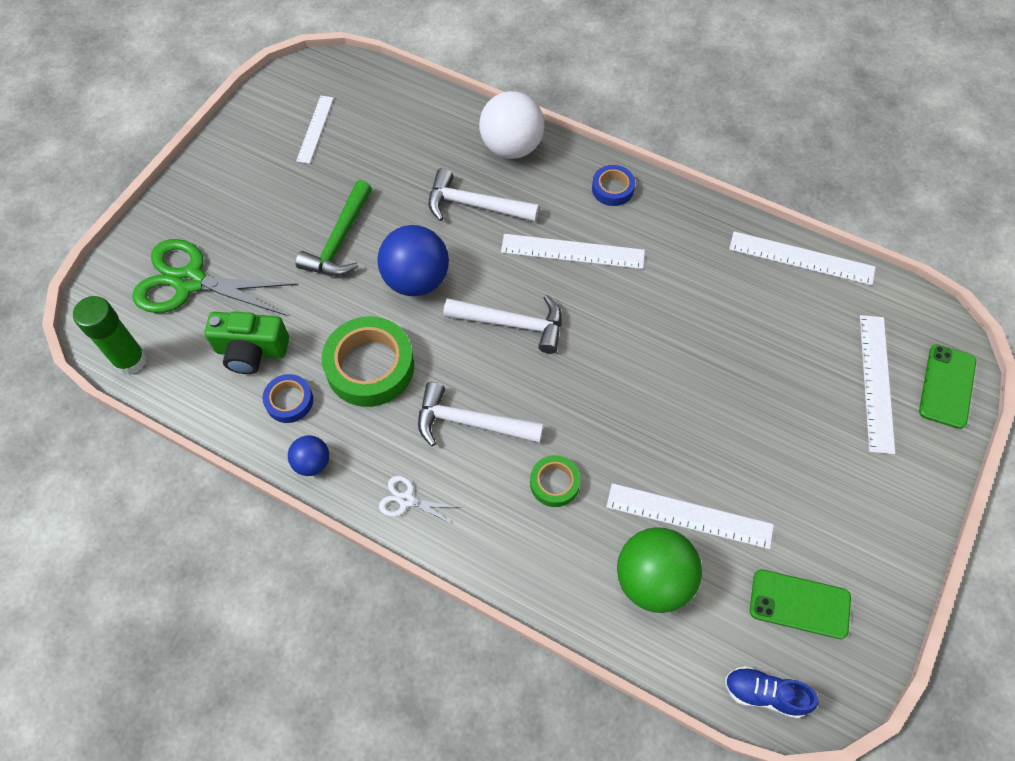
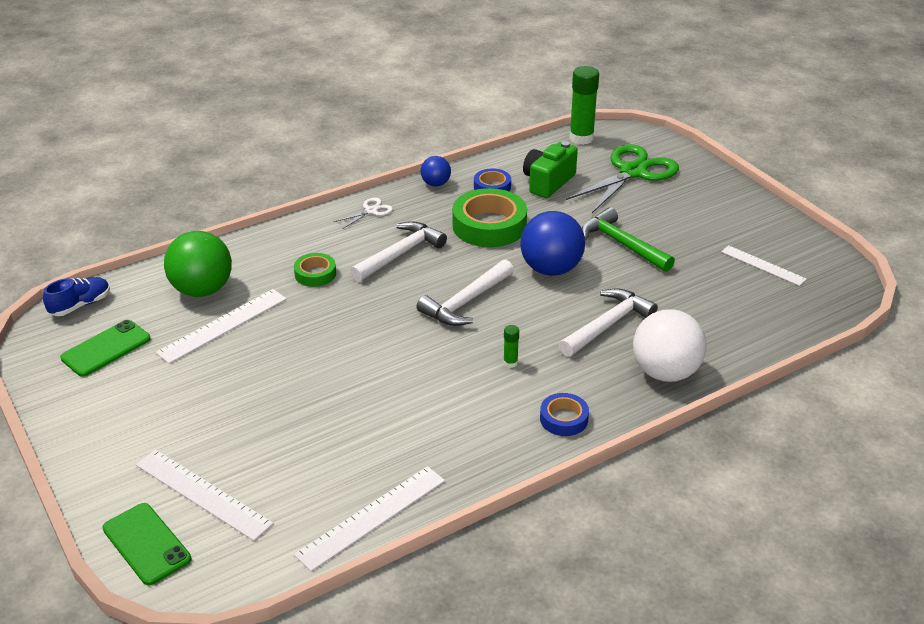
camera: 120 degrees right, 25 degrees down
(572, 251) = (510, 363): white ruler -> green glue stick

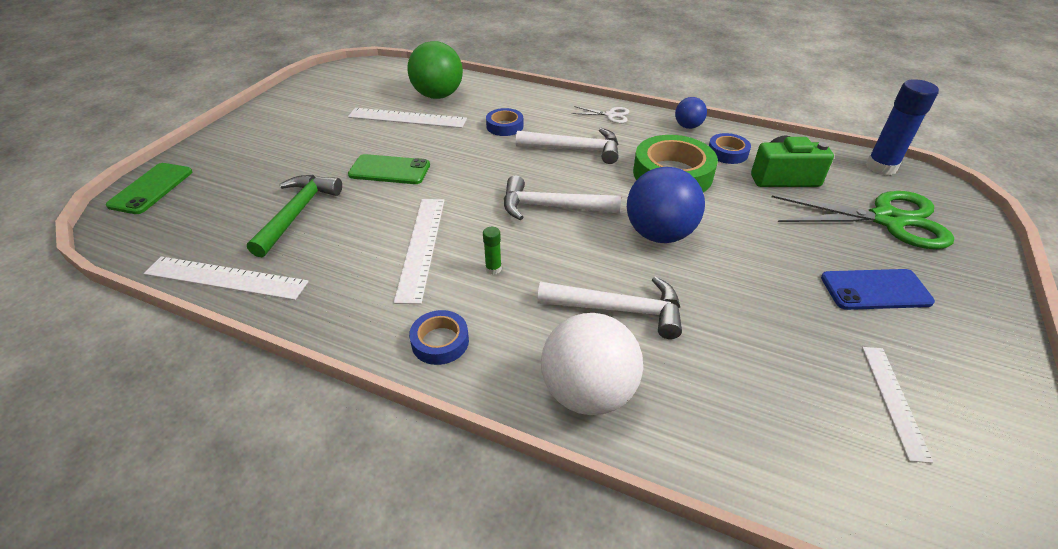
camera: 55 degrees right, 5 degrees up
(80, 305) = (380, 67): blue shoe -> none
(106, 348) = (345, 92): green phone -> green phone (389, 170)
(202, 494) = (215, 187): white ruler -> white ruler (421, 247)
(315, 274) = (504, 126): green tape -> blue tape
(581, 138) = (881, 167): green glue stick -> blue glue stick
(621, 244) = (761, 263): green hammer -> green hammer (297, 213)
(684, 218) = (875, 290): none -> blue phone

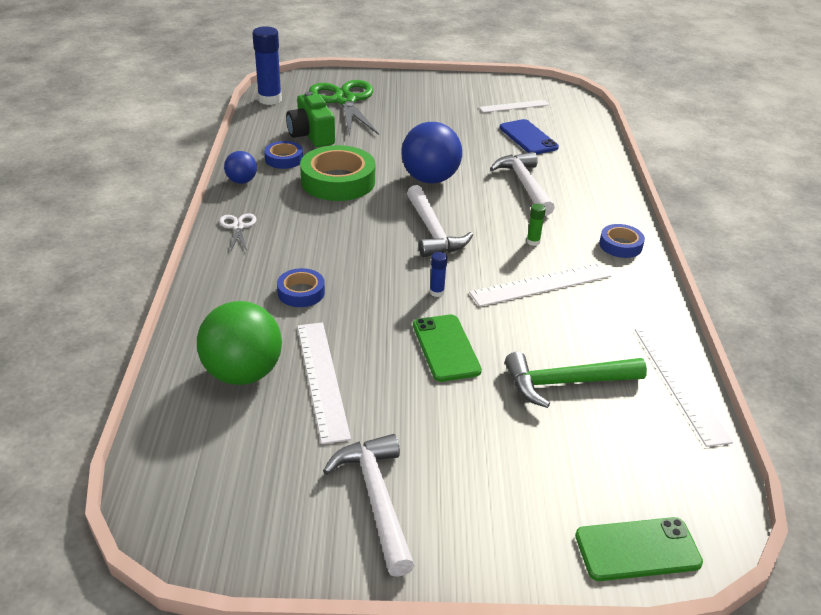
camera: 115 degrees left, 5 degrees down
(458, 184) = (437, 292): none -> blue glue stick
(575, 149) = (325, 236): white hammer -> white hammer (376, 499)
(587, 392) = (600, 186): white ball -> none
(875, 290) = (427, 107): blue phone -> blue phone (528, 138)

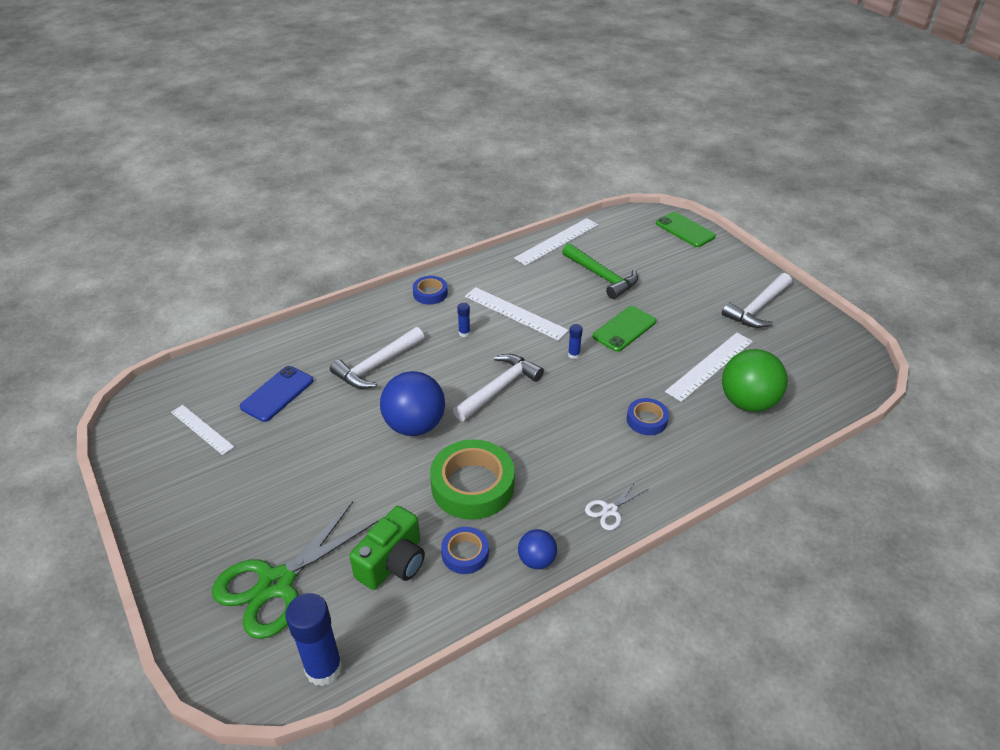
camera: 120 degrees left, 5 degrees up
(533, 242) = (464, 333): green glue stick -> blue glue stick

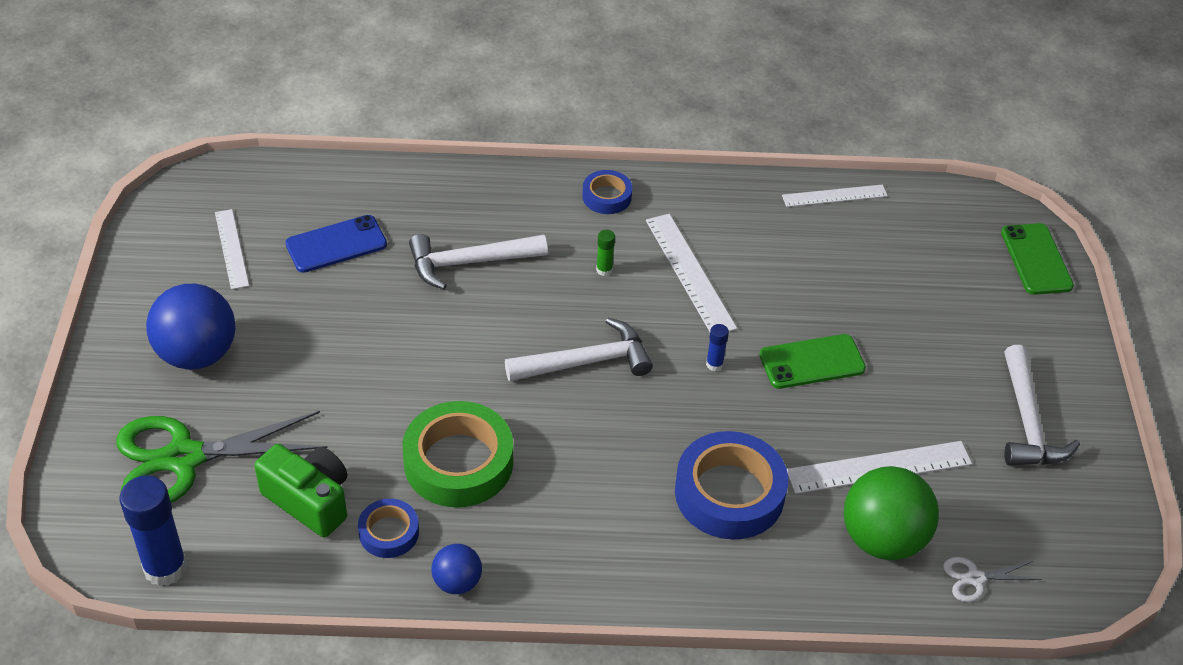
camera: 30 degrees right, 5 degrees up
(393, 562) = (309, 500): green camera -> green camera turned 120 degrees counterclockwise
(414, 425) = (453, 358): blue ball -> blue ball (197, 354)
(464, 333) = (604, 270): blue glue stick -> green glue stick
(557, 241) = (834, 196): white ruler -> white ruler, size x0.66
(602, 277) = (849, 275): green hammer -> none
(609, 510) = (586, 574): white scissors -> white scissors (975, 578)
(647, 420) = (729, 493): blue tape -> blue tape, size x1.89
(757, 308) = (1027, 422): white hammer -> white hammer turned 75 degrees counterclockwise

